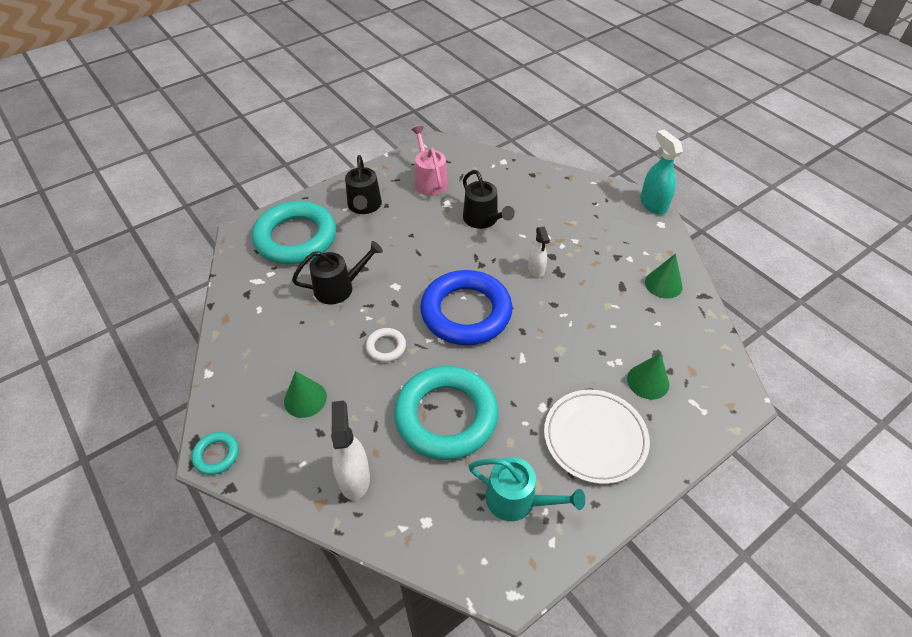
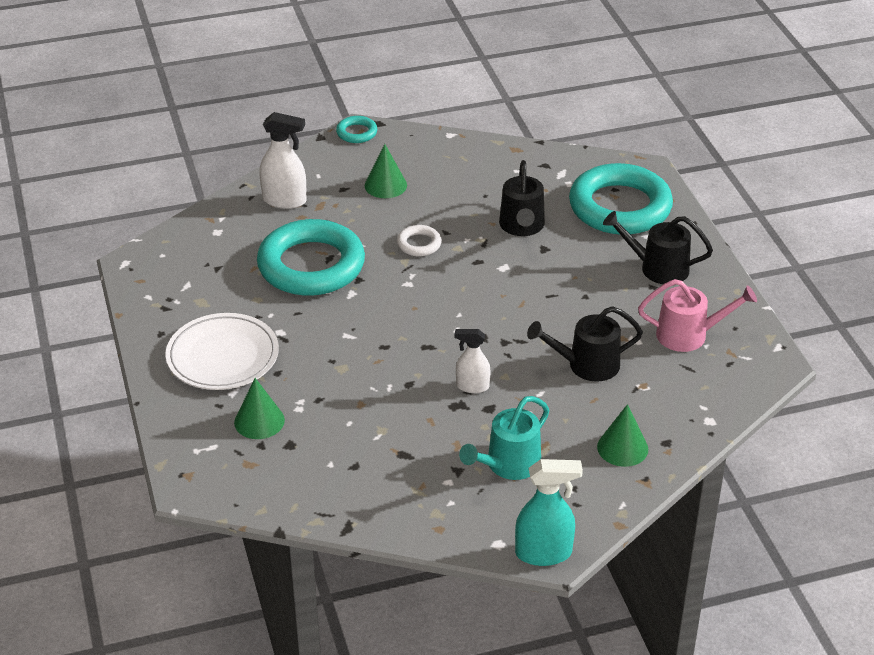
camera: 110 degrees right, 10 degrees down
(466, 312) = (435, 310): blue ring -> none
(517, 500) = (198, 287): turquoise watering can -> turquoise watering can (508, 464)
(663, 284) = (387, 496): green cone -> green cone (622, 448)

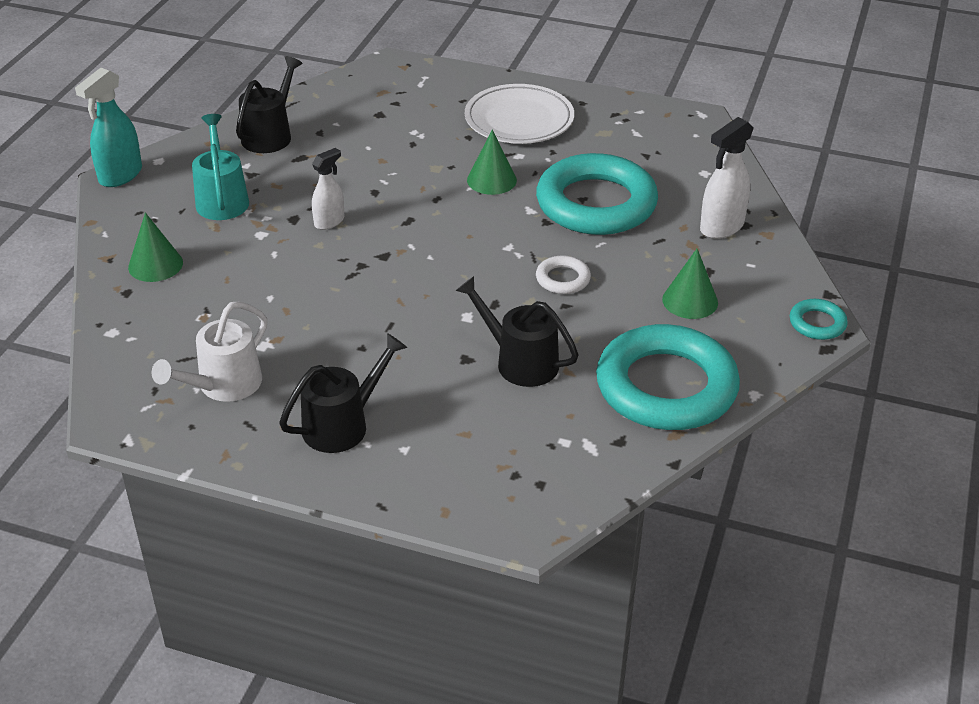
camera: 125 degrees right, 0 degrees up
(259, 421) = (422, 110): green cone -> green cone (491, 180)
(587, 365) = (271, 297): black watering can -> black watering can (270, 135)
(620, 207) = (476, 458): turquoise ring -> turquoise ring (666, 387)
(688, 335) = (224, 385): pink watering can -> white watering can

